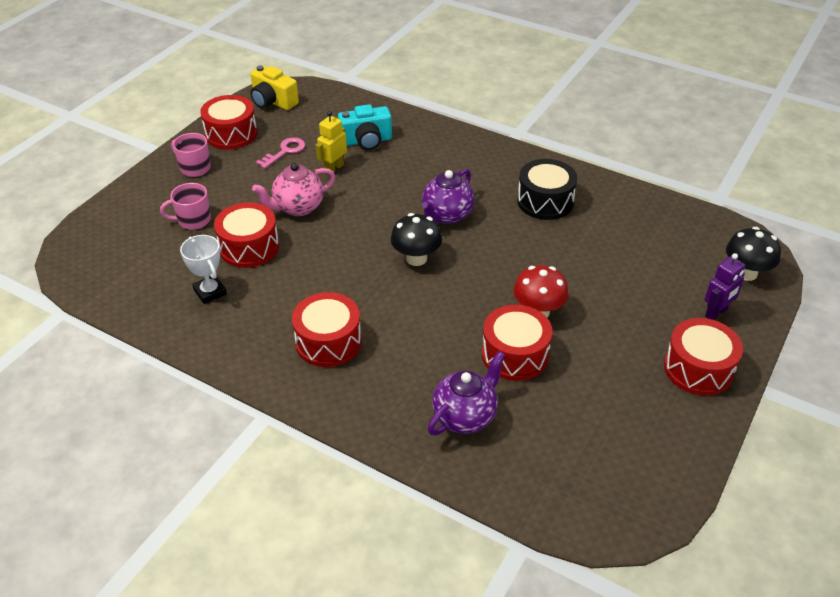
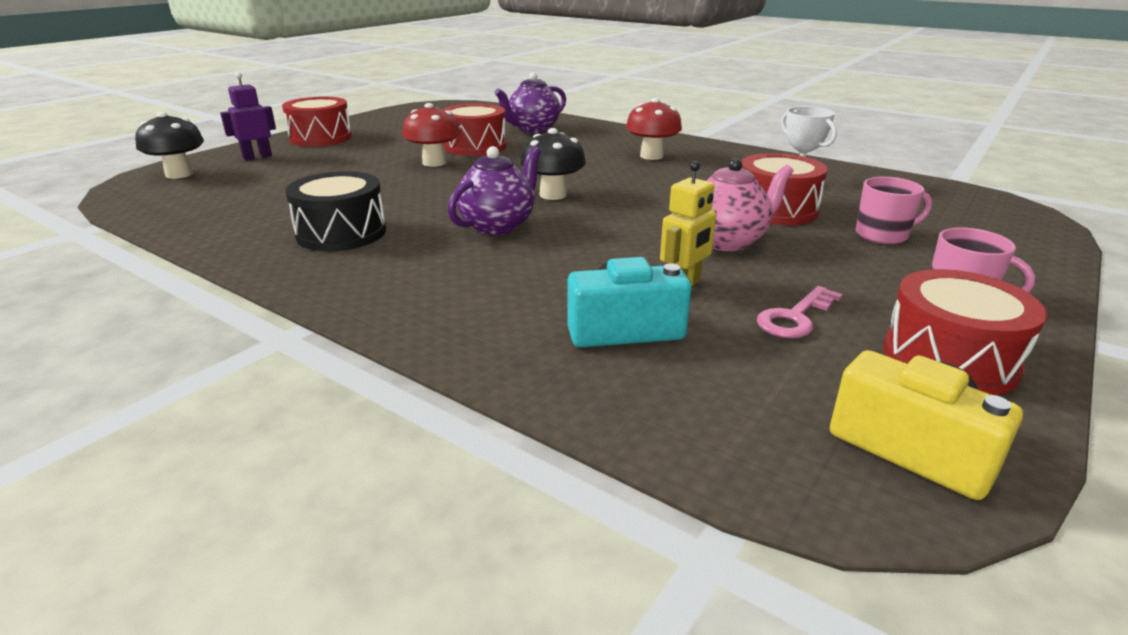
camera: 175 degrees left, 15 degrees down
(328, 342) = (651, 156): red drum -> red mushroom

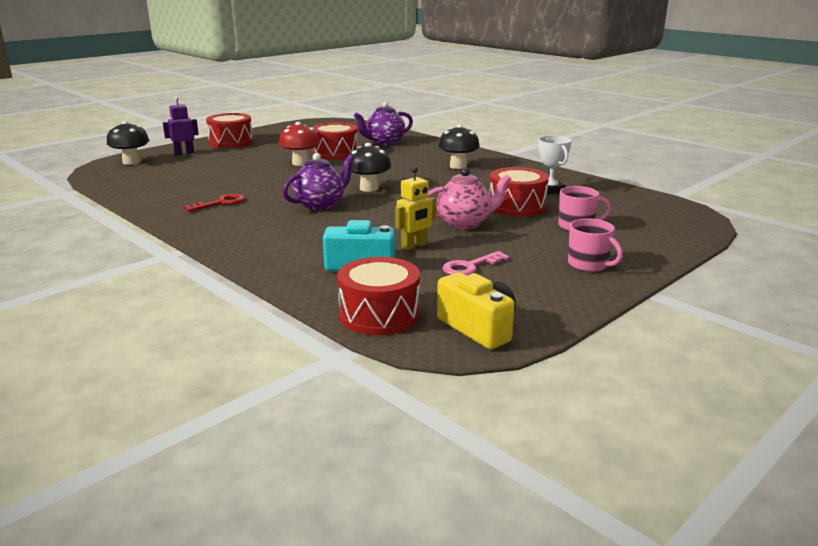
camera: 10 degrees right, 5 degrees down
(341, 233) = (220, 203): black drum -> red key
(651, 156) = (458, 166): red mushroom -> black mushroom
(949, 359) = (545, 293): red drum -> red drum (379, 315)

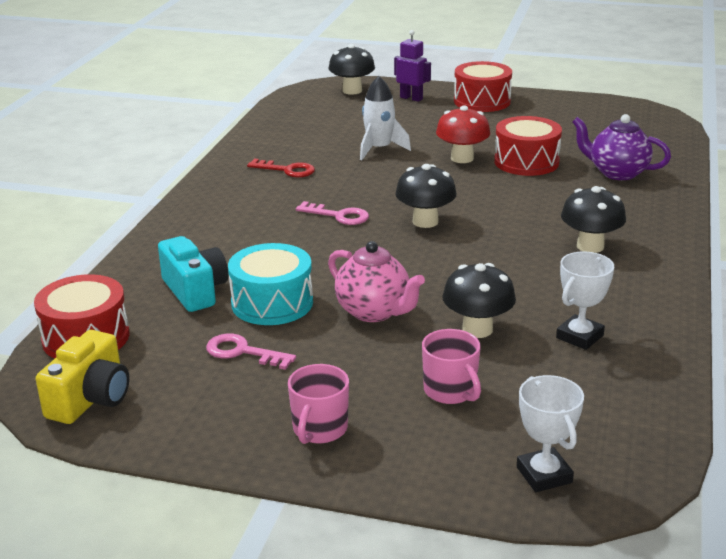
camera: 60 degrees right, 5 degrees up
(243, 176) = (379, 149): none -> white rocket
(320, 205) = (338, 216): purple teapot -> pink key
(414, 246) = (272, 303): yellow robot -> turquoise drum
(517, 206) = (477, 329): red drum -> black mushroom
(675, 227) = (544, 475): none -> white trophy

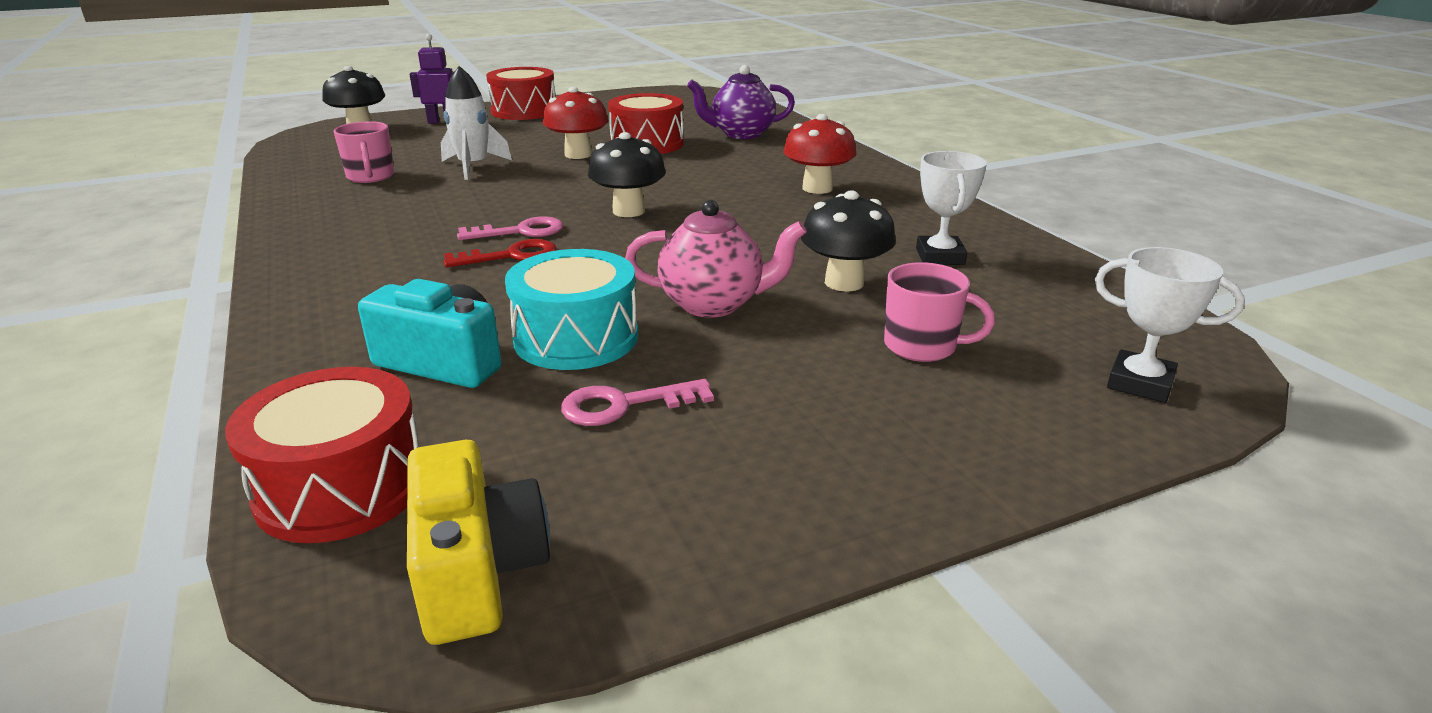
camera: 40 degrees left, 0 degrees up
(287, 170) = (385, 208): red key -> red key (511, 256)
(319, 429) = (864, 448): pink mug -> pink mug (371, 176)
(590, 246) = (817, 188): black mushroom -> red mushroom

